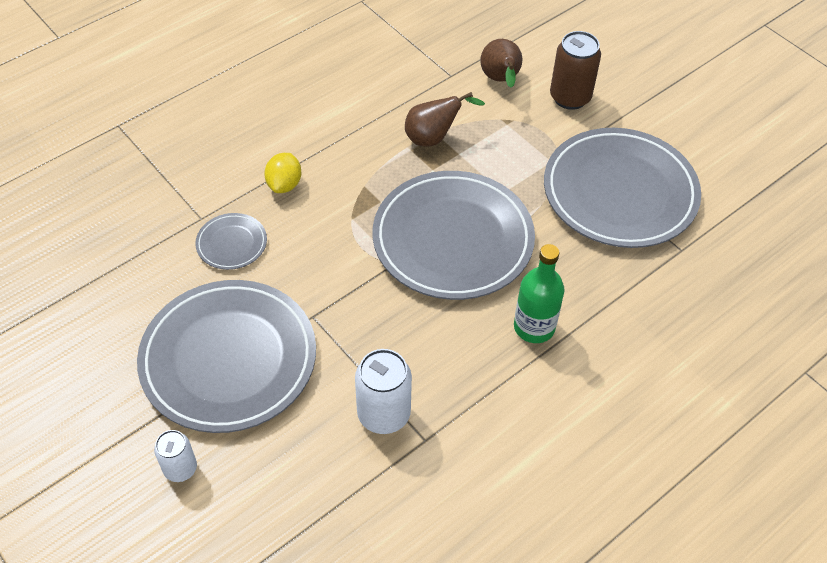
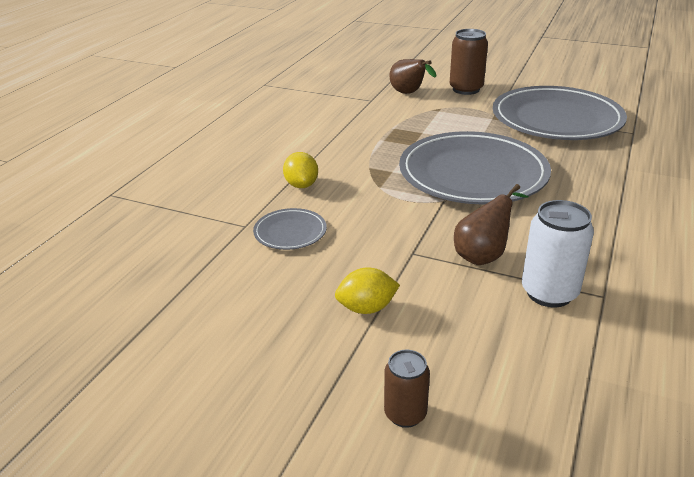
camera: 25 degrees left, 20 degrees down
(180, 469) = (405, 414): white can -> brown can
(229, 359) = (367, 308): grey plate -> yellow lemon
(433, 138) = (394, 130): brown pear -> brown pear (484, 255)
(534, 327) = (593, 200): green bottle -> none

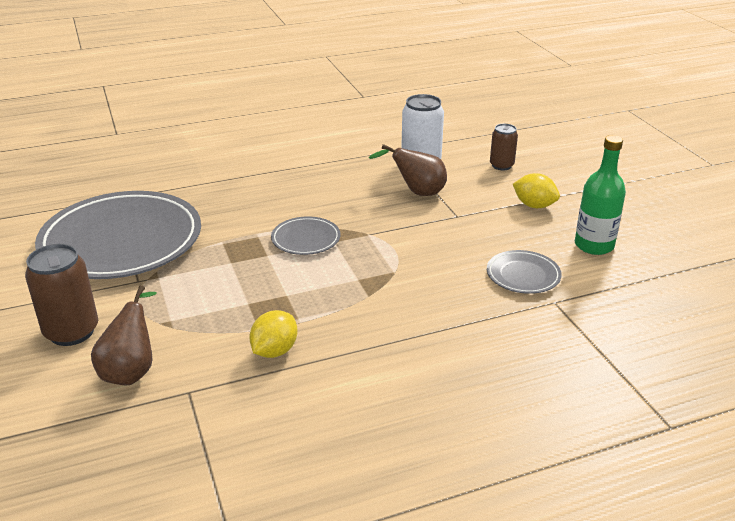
camera: 135 degrees left, 0 degrees up
(261, 294) = (594, 245): none -> green bottle
(301, 185) = (456, 313): yellow lemon -> yellow lemon (274, 351)
(405, 414) = (574, 165): brown can -> brown can (501, 165)
(473, 174) = (306, 239): grey plate -> grey plate, size x0.44

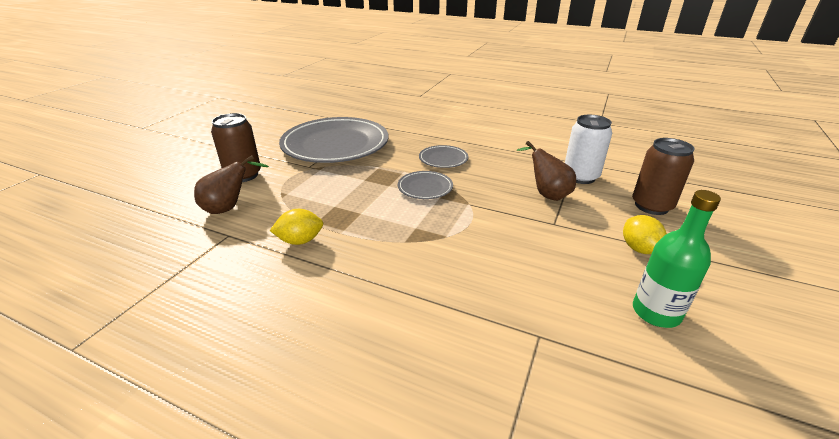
camera: 45 degrees right, 0 degrees up
(501, 165) = (651, 206): brown can -> brown can, size x1.62
(523, 275) = (543, 296): grey plate -> grey plate (443, 159)

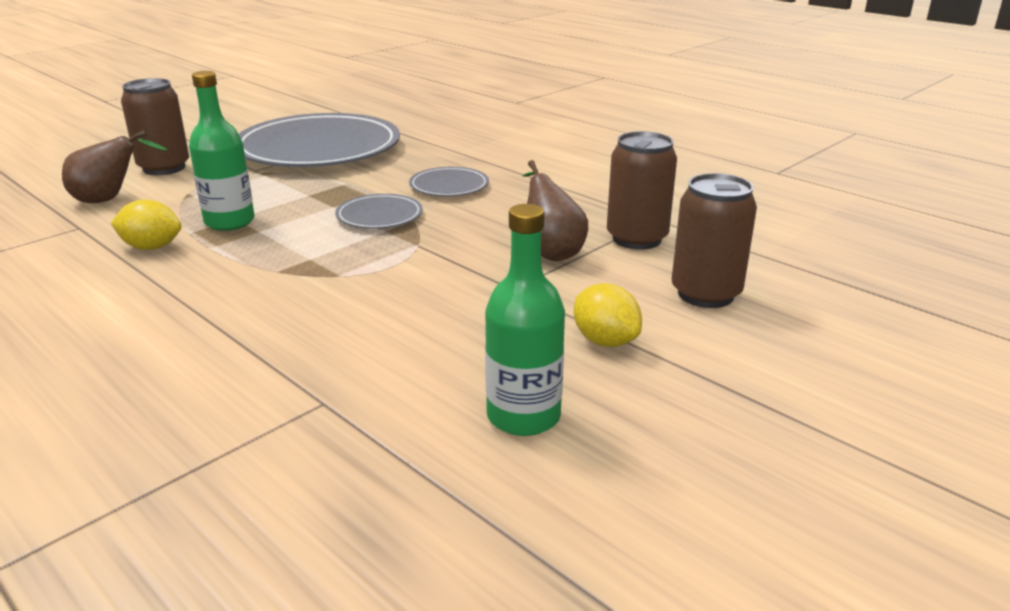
camera: 20 degrees right, 5 degrees down
(334, 210) = (229, 222): none -> green bottle
(580, 177) = (637, 239): white can -> brown can
(639, 248) = (605, 341): yellow lemon -> yellow lemon turned 45 degrees counterclockwise

